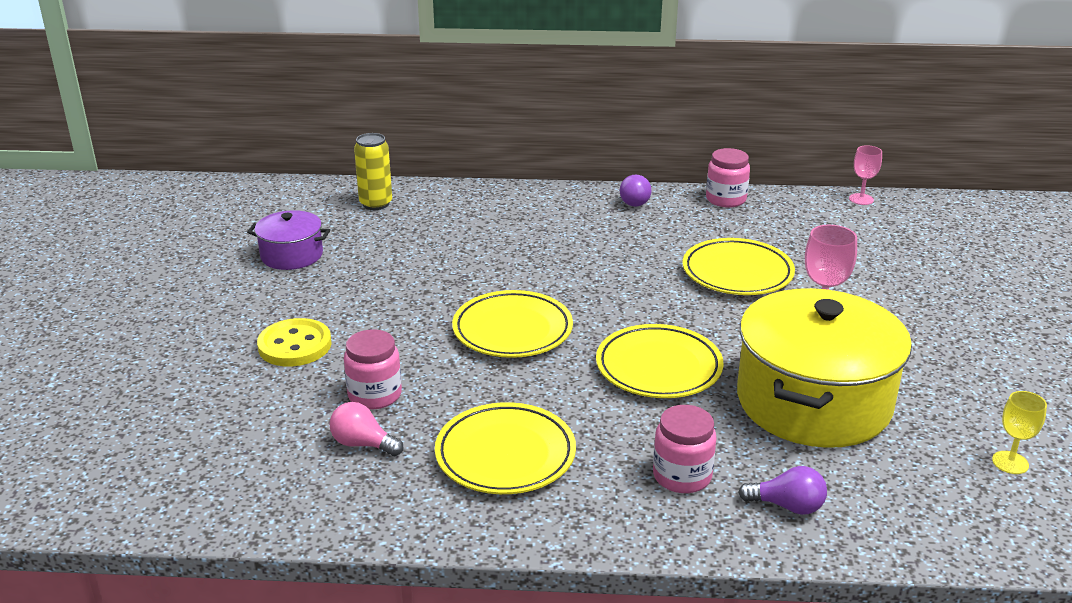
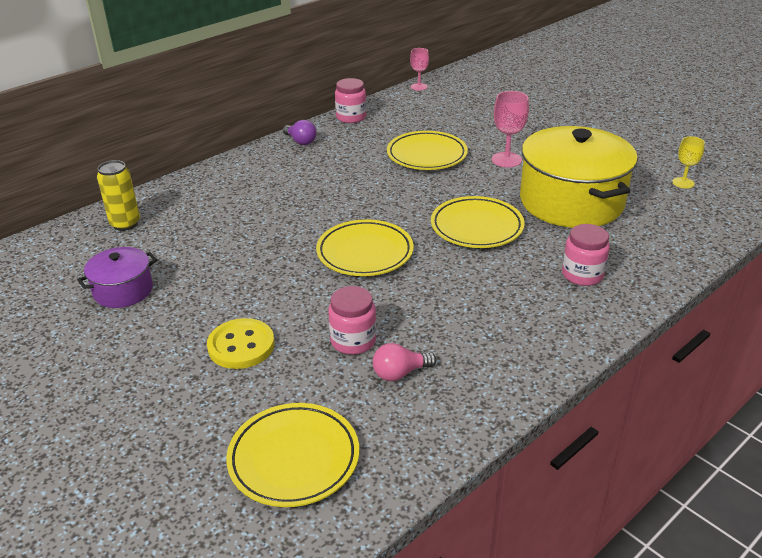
camera: 45 degrees left, 5 degrees up
(505, 455) = (486, 323): yellow plate -> yellow plate (294, 458)
(787, 506) = (645, 258): purple light bulb -> none

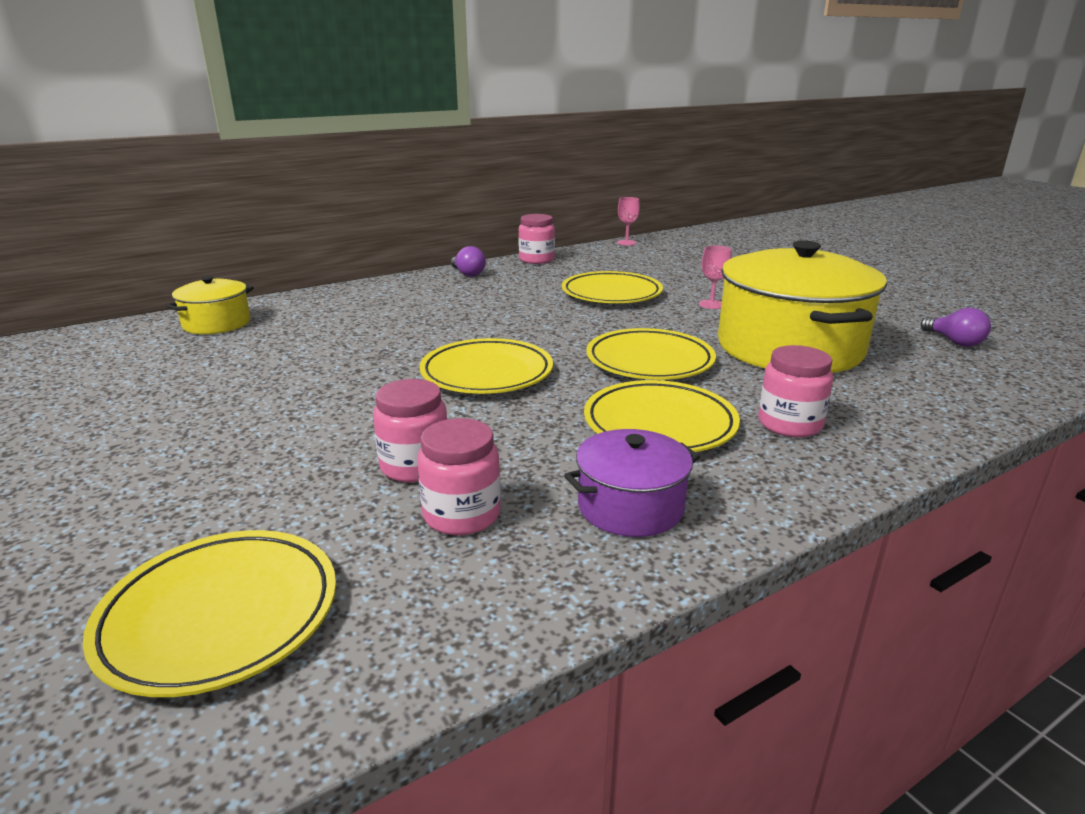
camera: 10 degrees right, 10 degrees down
(123, 290) = (158, 382): purple pot -> purple pot (630, 506)
(125, 224) = (217, 323): yellow can -> yellow pot
(241, 346) = (255, 454): yellow button -> none
(400, 373) = (461, 515): pink light bulb -> pink jar
(499, 285) = (659, 424): none -> yellow plate
(506, 160) = (711, 304): pink goblet -> pink goblet, size x0.66
(683, 183) = (954, 342): yellow goblet -> purple light bulb

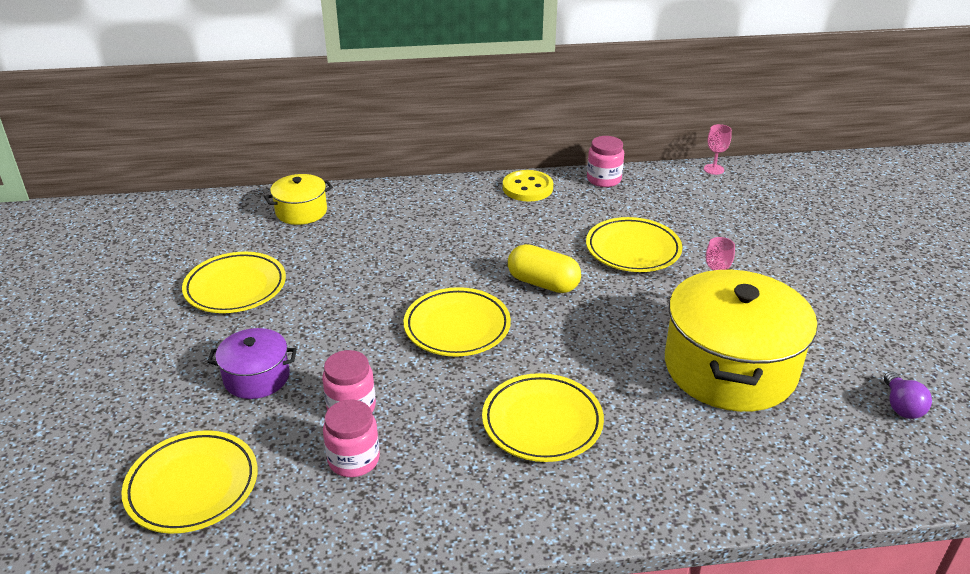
camera: 25 degrees right, 10 degrees up
(468, 274) = (527, 188): purple light bulb -> yellow button
(548, 328) = (543, 283): none -> yellow capsule
(630, 506) = (460, 490): purple pot -> purple pot (257, 377)
(649, 361) = (592, 349): yellow plate -> yellow plate (235, 287)
(789, 424) = (642, 455): pink jar -> none

